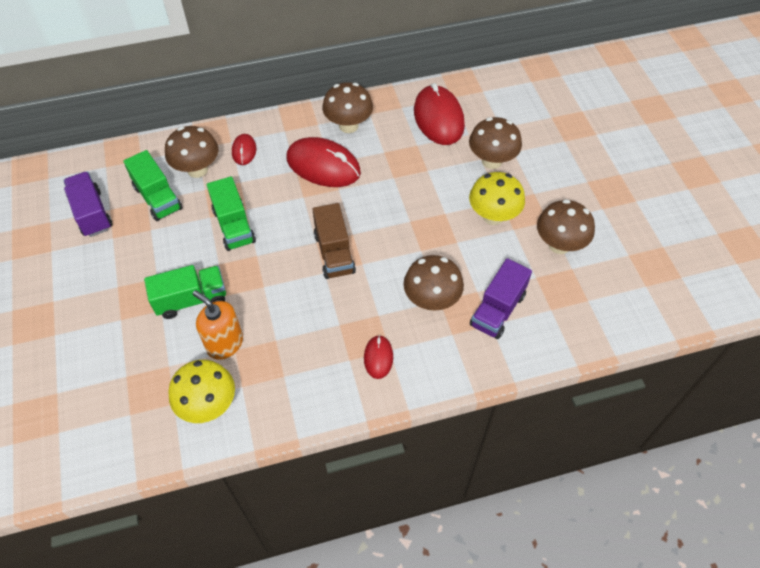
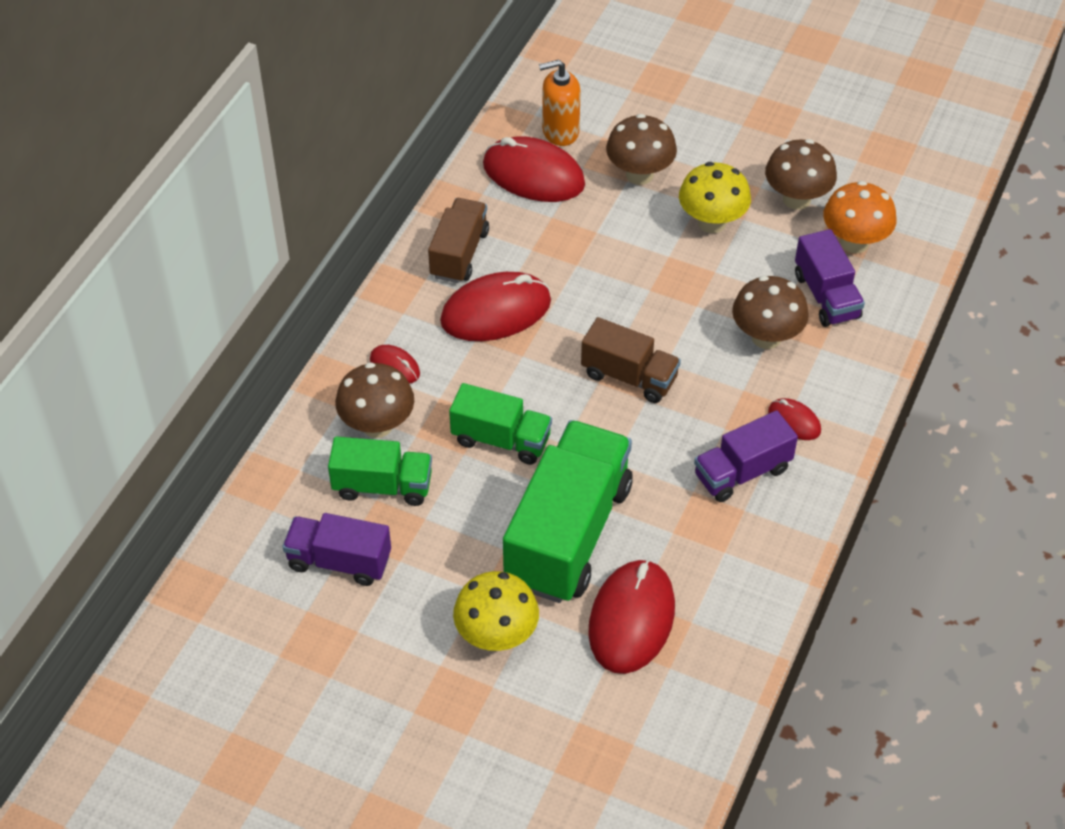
camera: 50 degrees left, 5 degrees down
(152, 371) = (631, 619): none -> red mouse
(191, 299) = (568, 534): green truck -> green truck, size x1.79
(208, 405) = (721, 592): yellow mushroom -> yellow mushroom (496, 636)
(225, 343) = (656, 536): orange soap dispenser -> orange soap dispenser (560, 131)
(312, 356) = (742, 472): none -> purple truck
(348, 125) = (459, 254): brown mushroom -> brown truck
(558, 296) = (854, 242): none -> orange mushroom

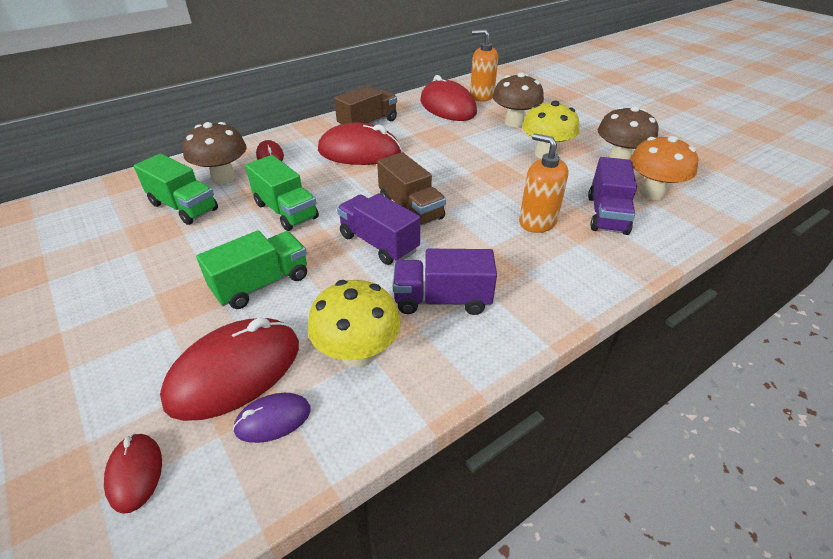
camera: 30 degrees right, 10 degrees down
(339, 561) = (101, 235): purple truck -> purple truck (379, 243)
(496, 636) = (123, 330): yellow mushroom -> yellow mushroom (358, 353)
(568, 534) = (261, 284): green truck -> green truck, size x0.56
(698, 637) = (273, 419): none -> purple mouse
(766, 337) = (537, 222): brown mushroom -> orange soap dispenser
(794, 421) = (519, 282): red mouse -> red mouse (135, 473)

